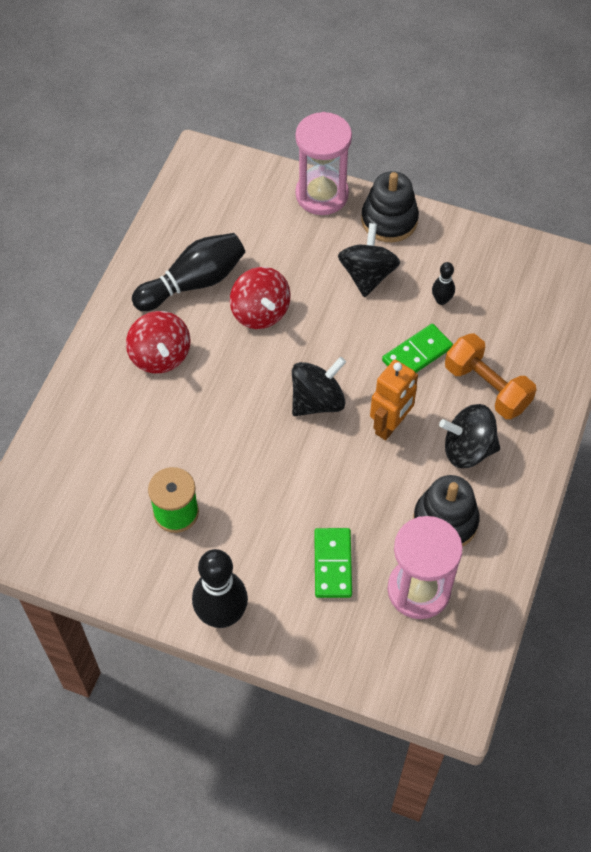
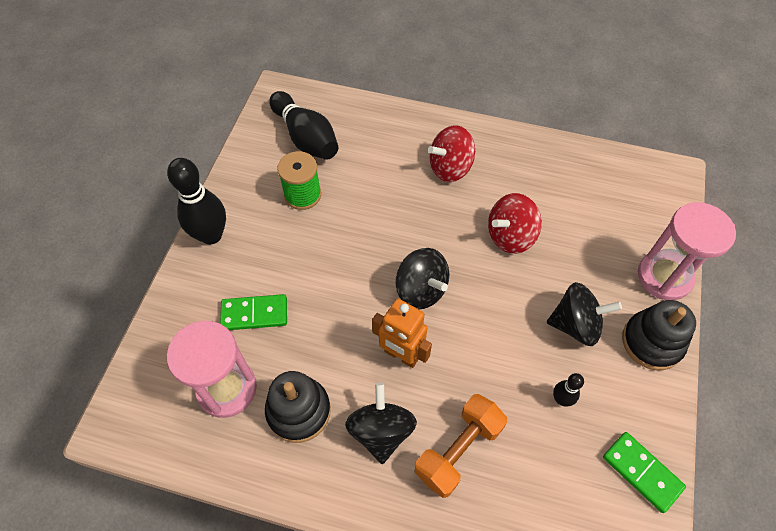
camera: 85 degrees right, 0 degrees up
(194, 283) = (531, 183): black bowling pin -> black bowling pin (306, 137)
(417, 354) = (488, 377): green domino -> green domino (641, 472)

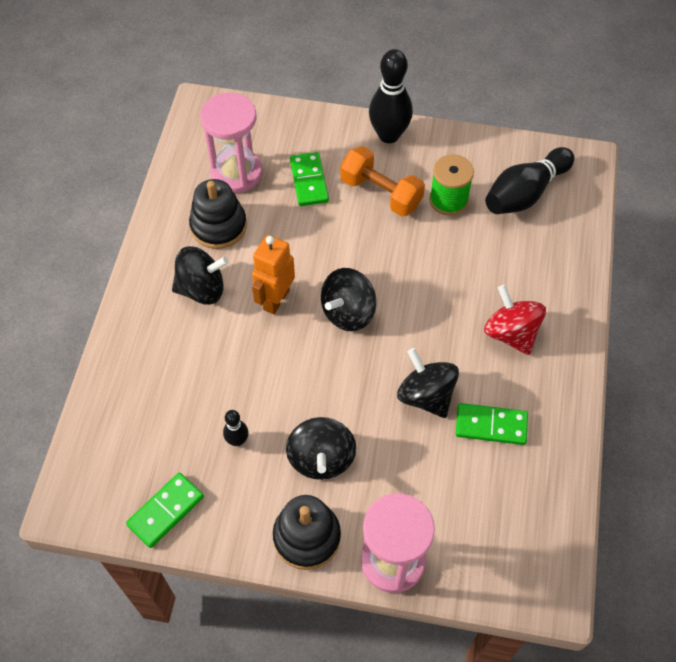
camera: 85 degrees right, 0 degrees up
(458, 450) = (185, 351): orange dumbbell -> orange dumbbell (381, 193)
(510, 236) = (426, 395): red spinning top -> black spinning top
(537, 193) = (491, 425): none -> green domino

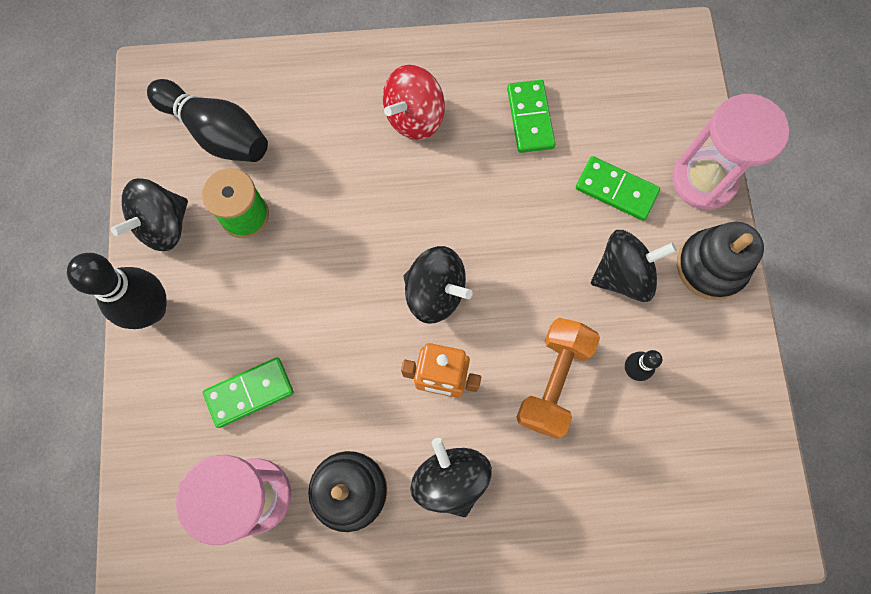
camera: 105 degrees left, 15 degrees up
(166, 511) = (739, 421): green domino -> green domino (616, 190)
(381, 193) = (251, 297): orange dumbbell -> orange dumbbell (553, 381)
(426, 395) = (516, 187): black spinning top -> black spinning top (163, 225)

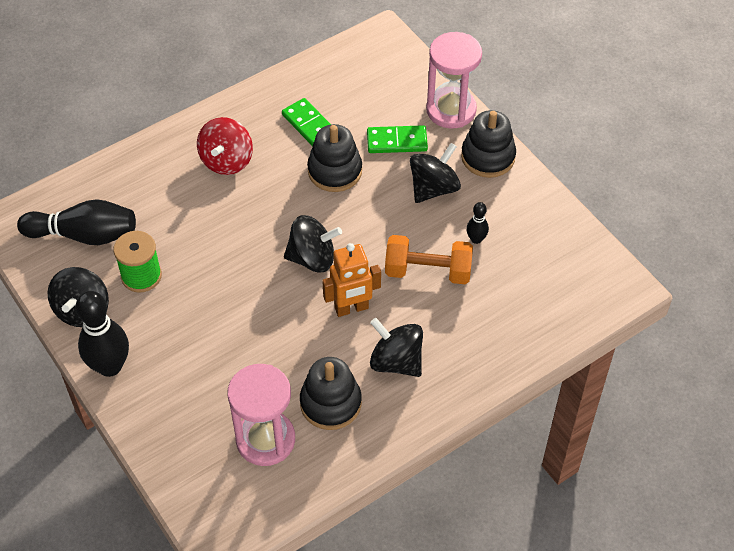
camera: 30 degrees left, 20 degrees down
(249, 393) = (219, 381): green domino -> none
(524, 192) = (335, 171): none -> black stacking toy
(553, 381) = (428, 271): orange dumbbell -> orange dumbbell turned 75 degrees counterclockwise

